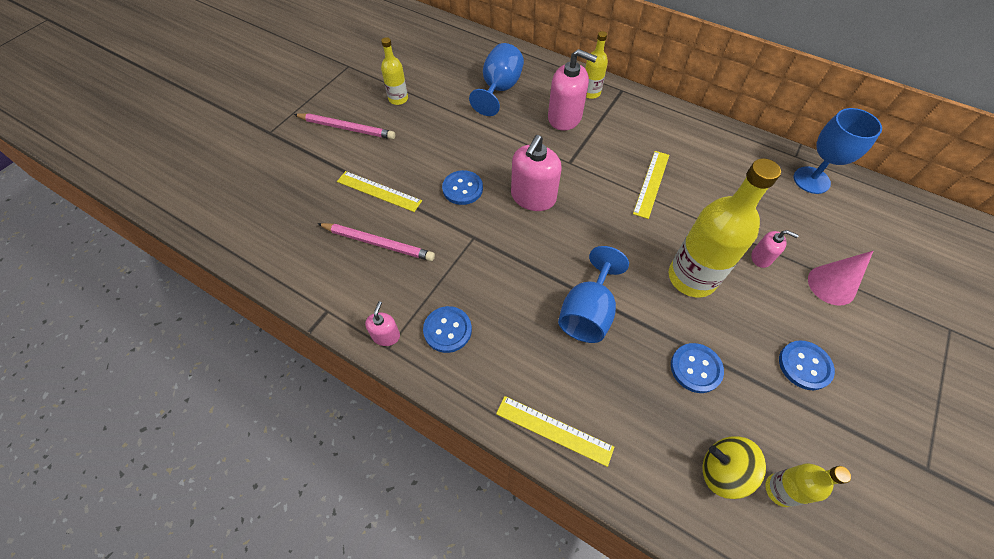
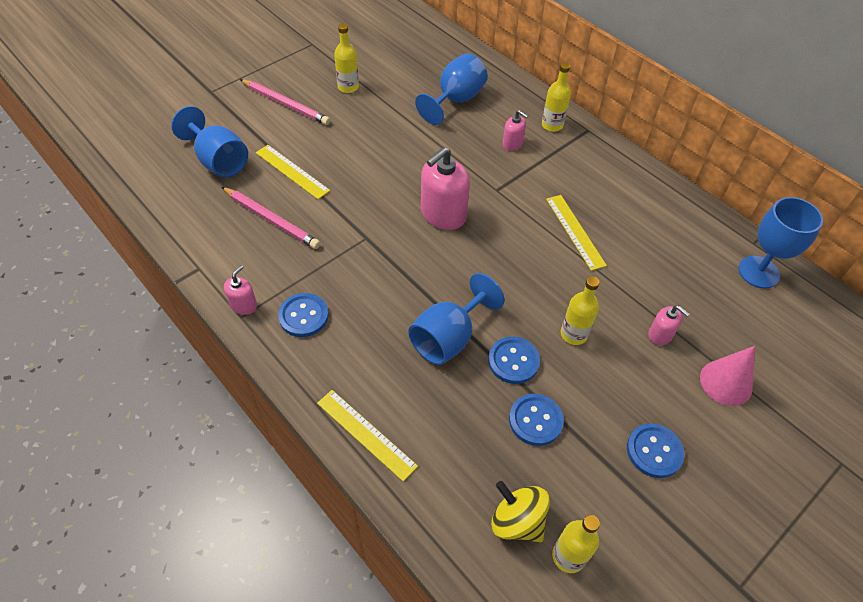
camera: 15 degrees right, 5 degrees down
(304, 198) = (219, 161): none -> blue goblet
(462, 188) = (375, 189): blue button -> blue button (513, 361)
(565, 117) = (512, 144): pink soap dispenser -> pink soap dispenser, size x0.52
(651, 183) = (575, 231): yellow ruler -> yellow ruler turned 60 degrees counterclockwise
(692, 277) = (573, 334): yellow bottle -> yellow bottle, size x0.52

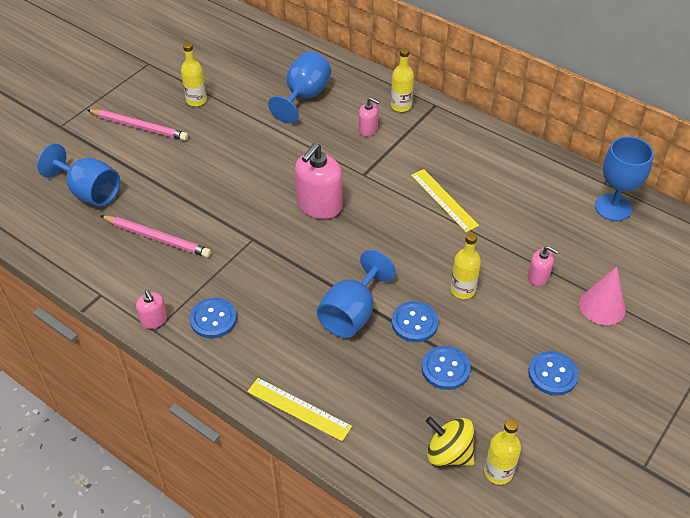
camera: 10 degrees left, 5 degrees down
(244, 305) = (154, 320): pink soap dispenser -> pink soap dispenser turned 135 degrees clockwise
(292, 171) = (164, 190): yellow ruler -> none

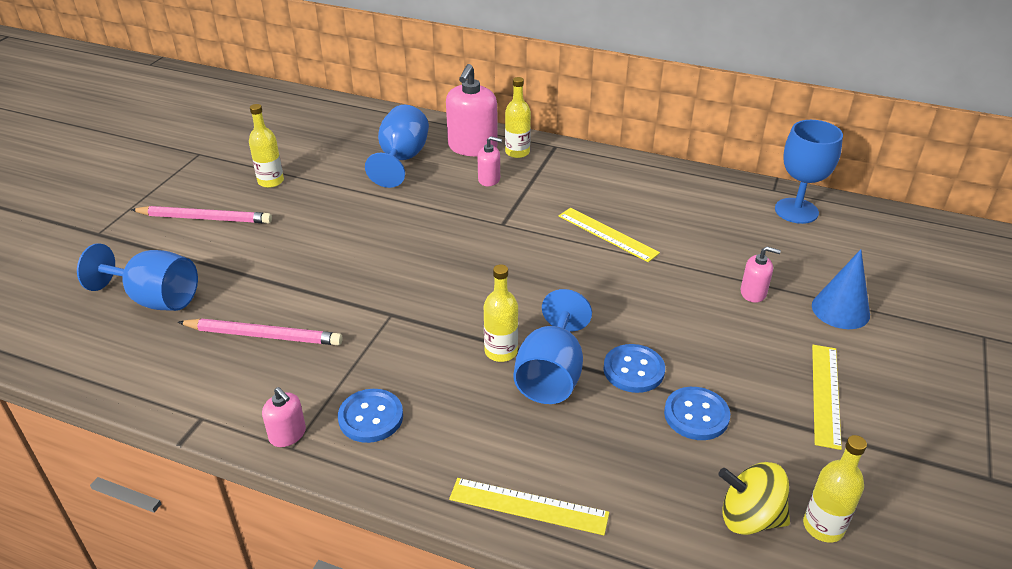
camera: 15 degrees left, 10 degrees down
(319, 205) = (462, 264): pink soap dispenser -> pink soap dispenser (472, 147)
(462, 290) = (674, 323): yellow bottle -> yellow bottle (501, 351)
(552, 374) = (826, 394): blue button -> yellow ruler
(602, 306) = (840, 310): pink cone -> blue cone

